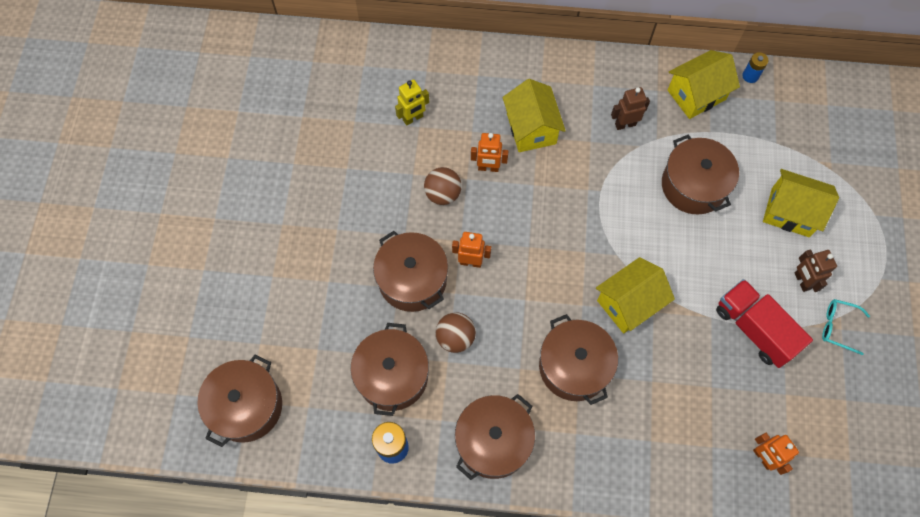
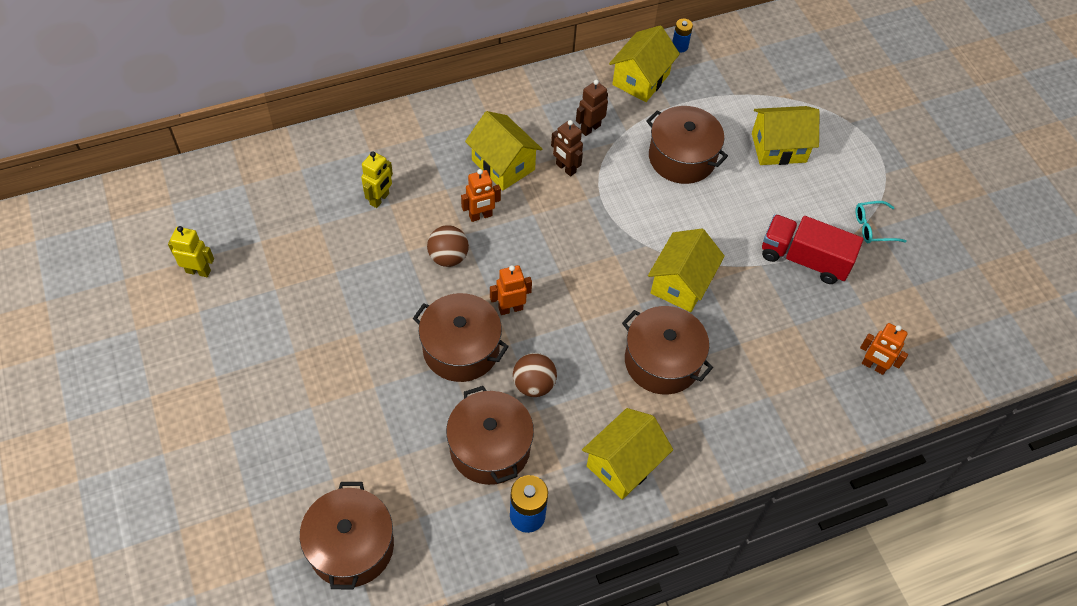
camera: 30 degrees left, 10 degrees down
(243, 123) = (198, 271): none -> yellow robot
(493, 441) = (623, 464): brown pot -> yellow house
(802, 281) = (821, 202): brown robot -> brown robot (565, 168)

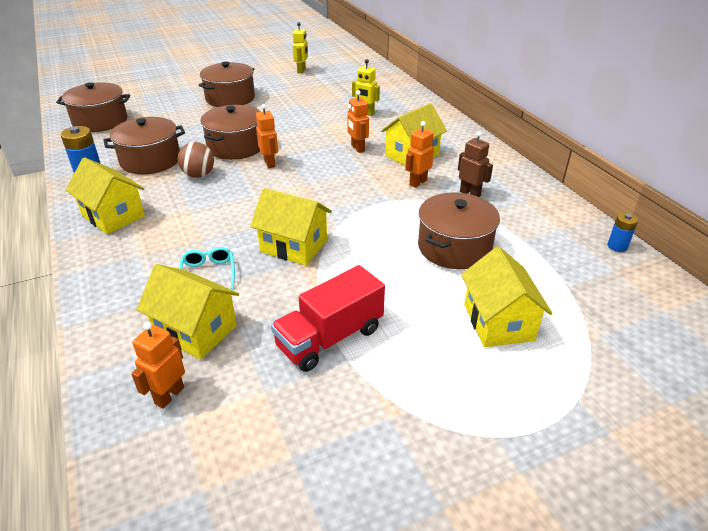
camera: 90 degrees right, 20 degrees down
(448, 257) = (317, 138): brown ball -> none
(565, 168) = (417, 182): brown robot -> orange robot
(641, 79) = (550, 221): yellow house -> yellow house (195, 330)
(662, 361) = (208, 235): brown pot -> brown pot (230, 98)
(804, 259) = (330, 338): red truck -> red truck turned 150 degrees counterclockwise
(873, 227) = (389, 413): turquoise glasses -> turquoise glasses (208, 273)

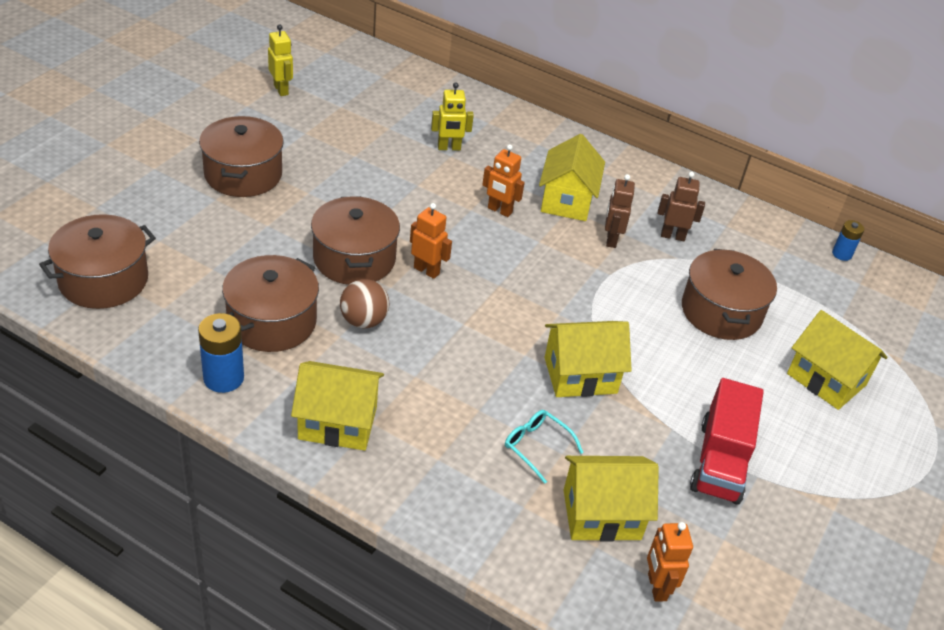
camera: 40 degrees left, 5 degrees up
(417, 182) = (611, 239): orange robot -> brown robot

